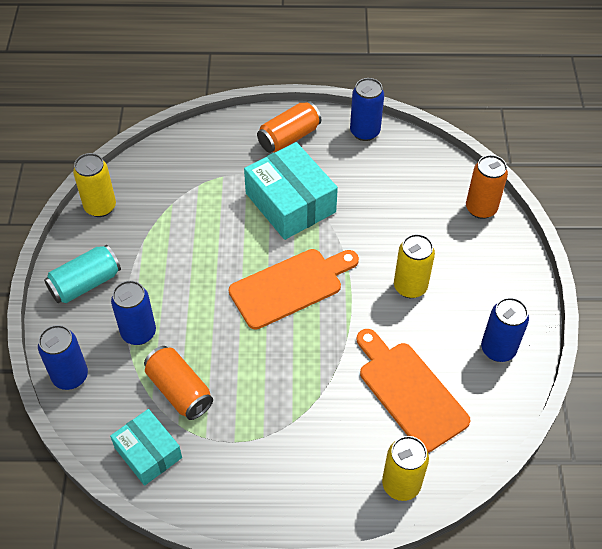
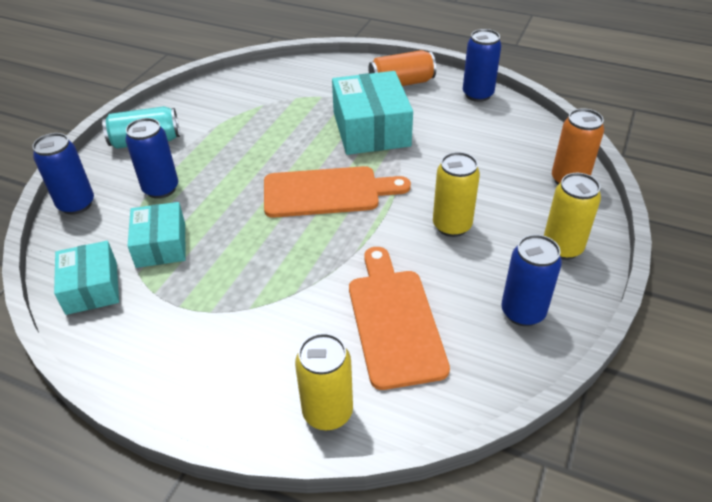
camera: 25 degrees right, 10 degrees down
(100, 207) = (201, 93): yellow can -> yellow can (562, 248)
(179, 390) = (161, 245): orange can -> turquoise box

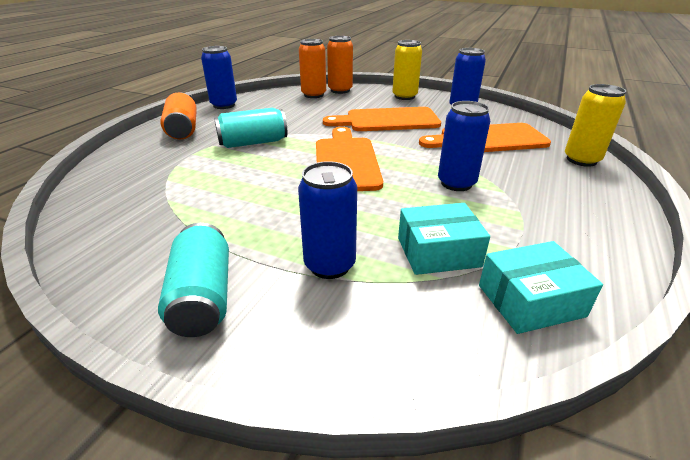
camera: 90 degrees left, 10 degrees down
(76, 204) = (362, 357): blue can -> blue can (456, 183)
(371, 129) = (253, 143): turquoise box -> turquoise can
(452, 226) = (387, 120): yellow can -> orange cutting board
(539, 157) = (313, 95): none -> orange can

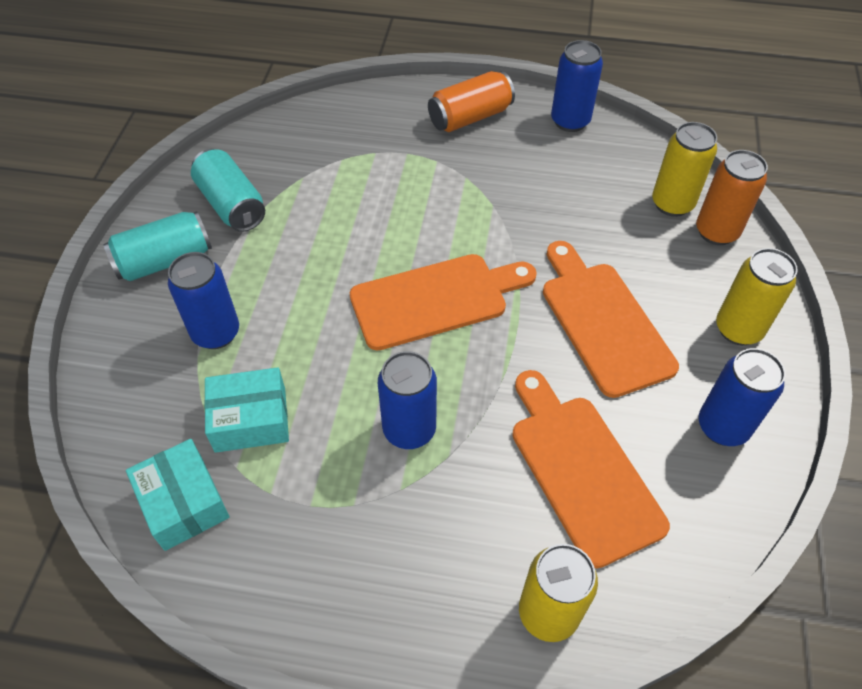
camera: 75 degrees right, 20 degrees up
(253, 143) = (456, 194): turquoise can -> turquoise can (231, 205)
(313, 95) = (672, 204): orange can -> yellow can
(438, 252) = (250, 419): turquoise box -> turquoise box turned 75 degrees counterclockwise

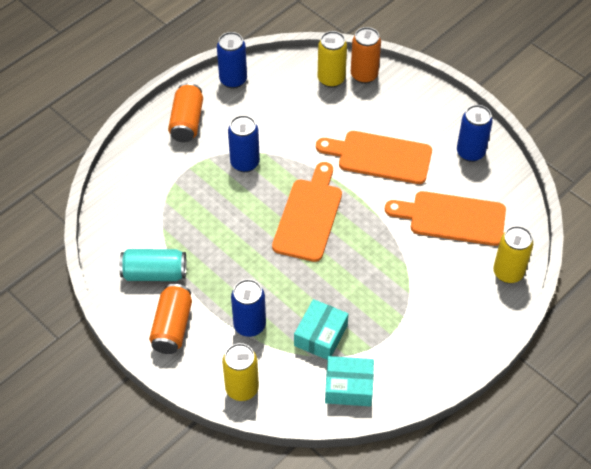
camera: 55 degrees left, 0 degrees up
(165, 261) = (172, 327): turquoise can -> orange can
(409, 430) = (379, 272): blue can -> blue can (245, 163)
(738, 329) = (426, 109): yellow can -> yellow can (242, 388)

